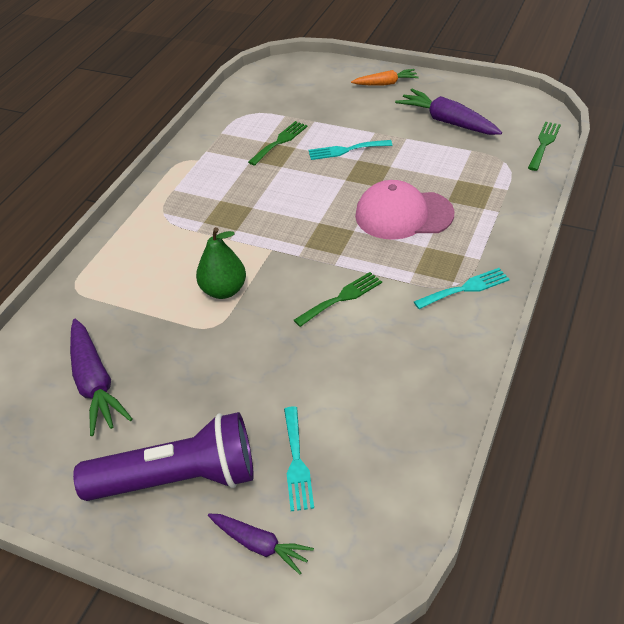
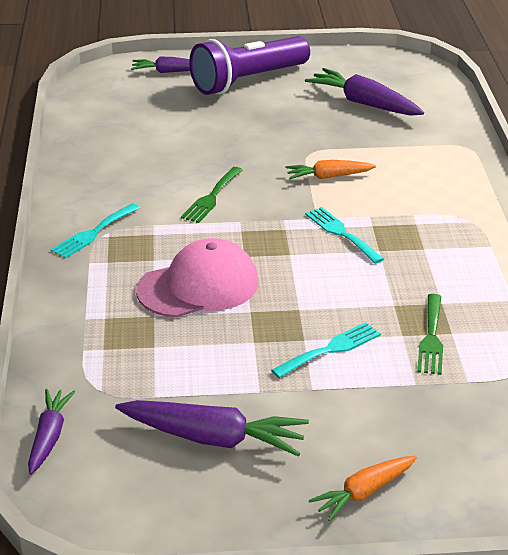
camera: 150 degrees right, 10 degrees down
(224, 290) = (328, 176): green pear -> orange carrot
(297, 462) = (172, 104): turquoise fork -> turquoise fork (341, 233)
(544, 144) = (49, 436): green fork -> purple carrot

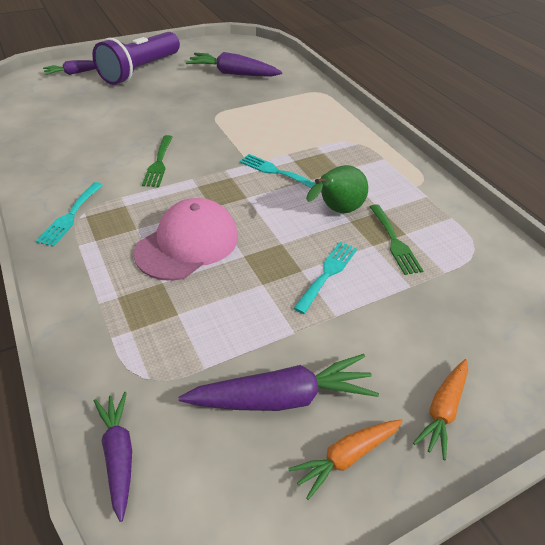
camera: 25 degrees left, 10 degrees up
(328, 176) = (239, 130): orange carrot -> orange carrot (346, 457)
(385, 290) = (336, 210): none -> green pear

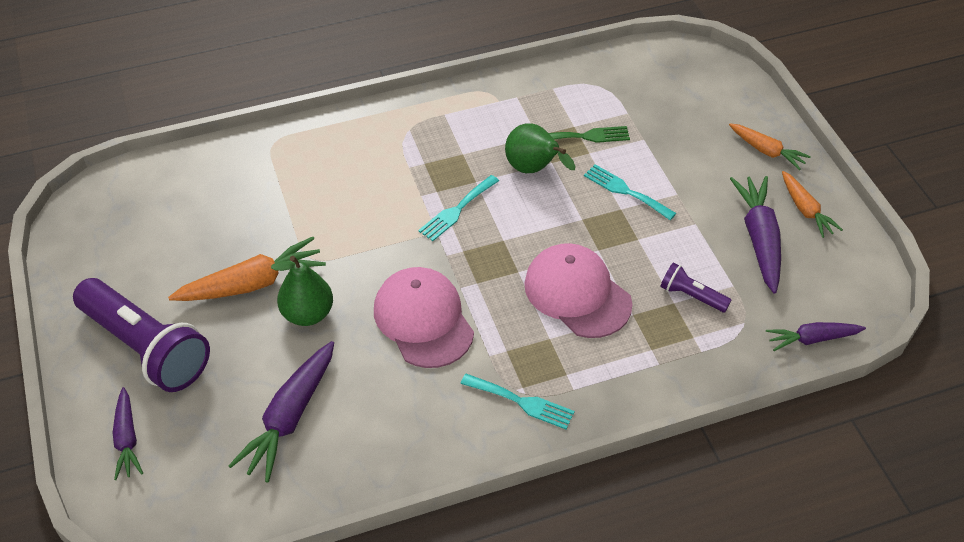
camera: 80 degrees left, 5 degrees up
(159, 163) = (423, 320): green fork -> pink cap
(165, 117) = (307, 314): none -> green pear
(187, 329) = (691, 296): none -> purple flashlight
(191, 96) = (252, 283): none -> orange carrot
(233, 74) = (191, 231): purple carrot -> purple carrot (290, 417)

